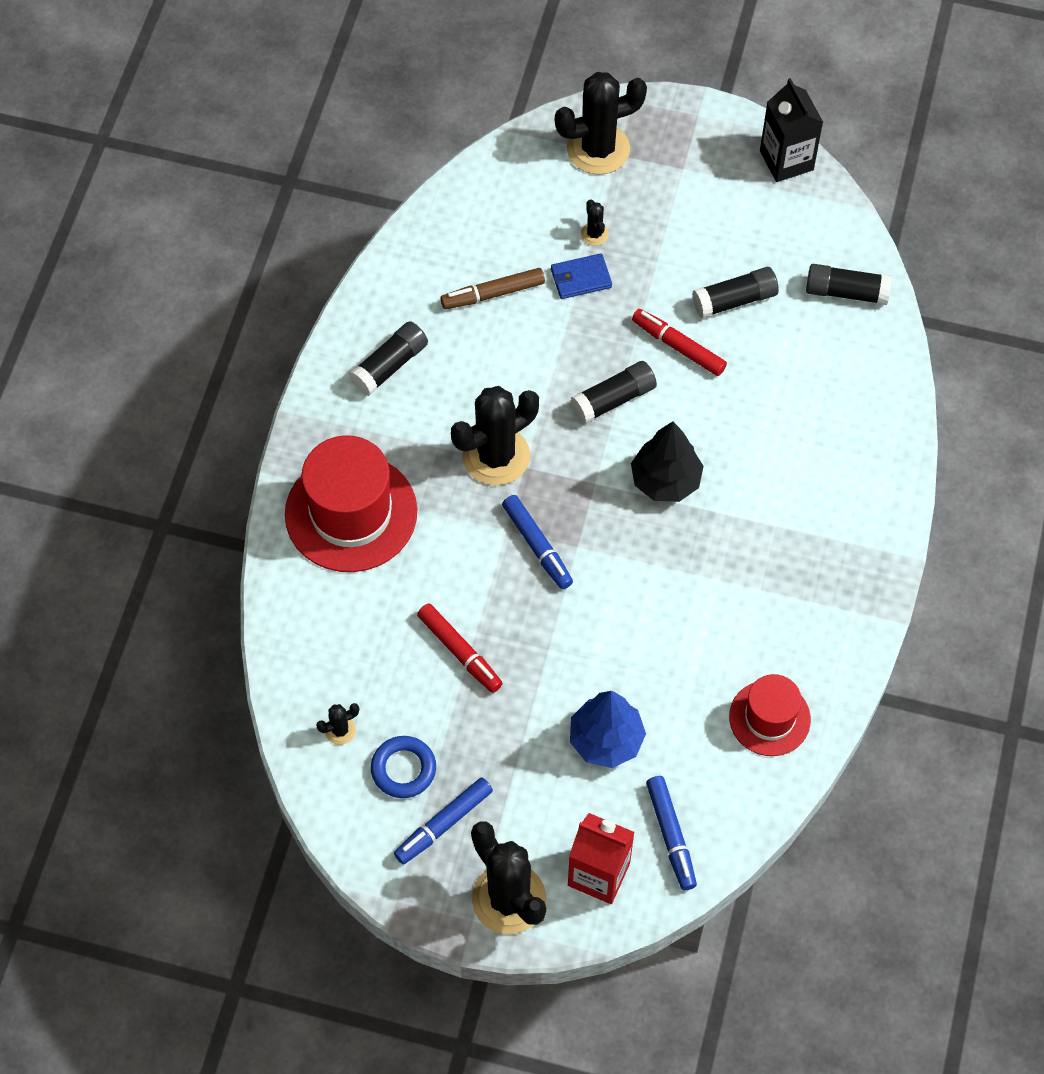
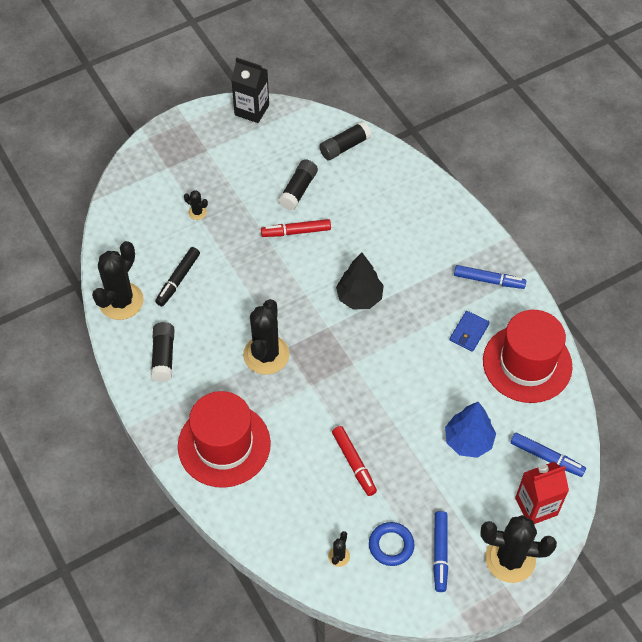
camera: 45 degrees left, 5 degrees down
(459, 652) = (354, 463): red marker -> red marker turned 60 degrees clockwise
(493, 294) = (178, 280): brown marker -> black marker
(537, 546) = (334, 380): blue marker -> blue marker (489, 280)
(581, 278) = (214, 238): blue wallet -> blue wallet (469, 332)
(598, 149) = (155, 172): black cactus -> black cactus (121, 301)
(613, 399) = (293, 281): black glue stick -> none
(769, 718) = (527, 363): red hat -> red hat, size x1.70

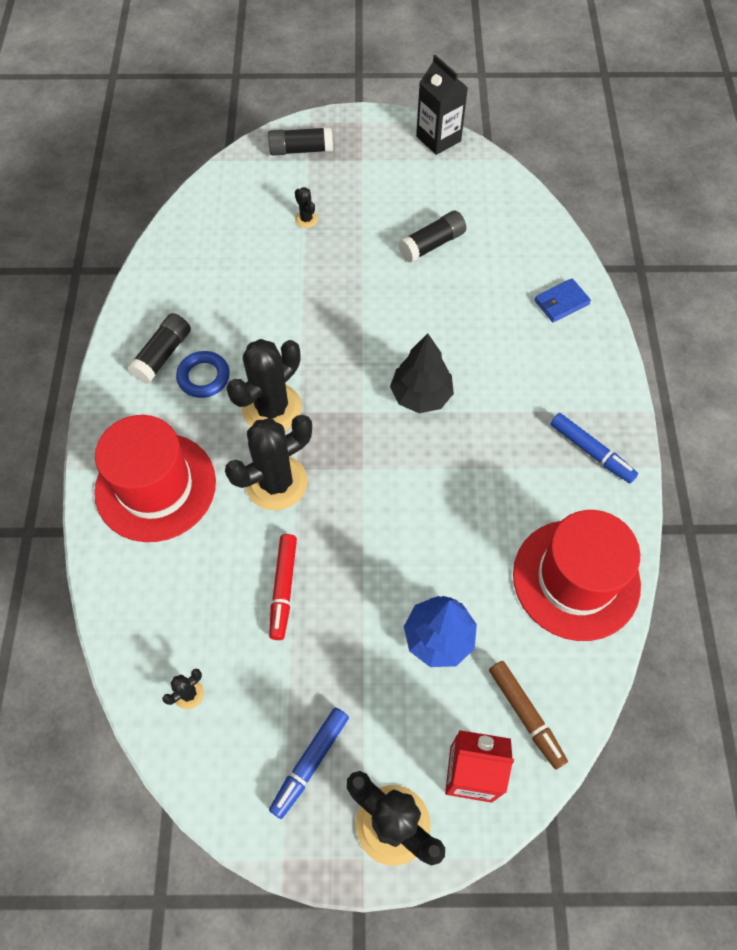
camera: 30 degrees right, 5 degrees up
(121, 301) = (162, 275): black cactus -> black cactus (276, 482)
(178, 280) = (236, 280): black marker -> none
(296, 232) = (398, 288): red marker -> none
(345, 146) = (516, 220): black glue stick -> black glue stick (301, 150)
(391, 545) = (258, 717): blue ring -> blue ring (203, 377)
(469, 332) = (526, 502): blue wallet -> blue wallet (561, 302)
(546, 457) = (525, 715): blue marker -> brown marker

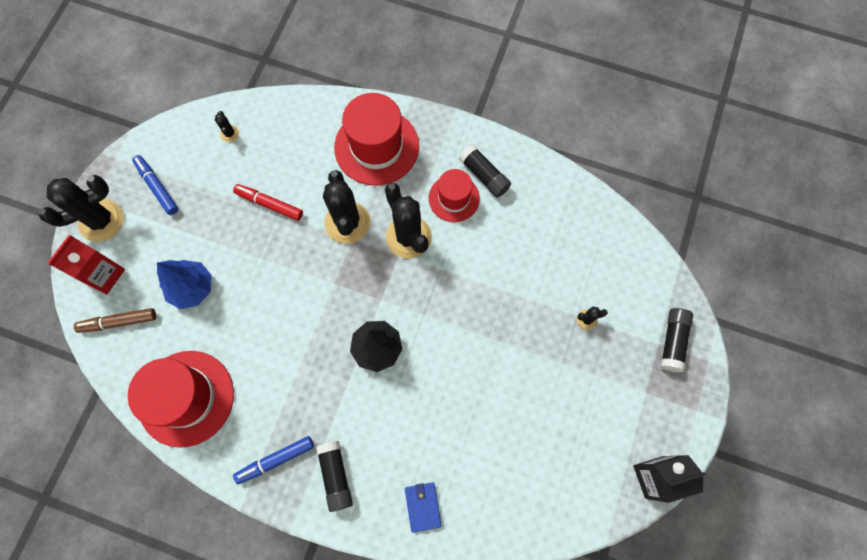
camera: 110 degrees right, 10 degrees up
(203, 377) = (454, 198): blue ring -> red hat
(432, 244) = (524, 417): black glue stick -> black glue stick (335, 476)

